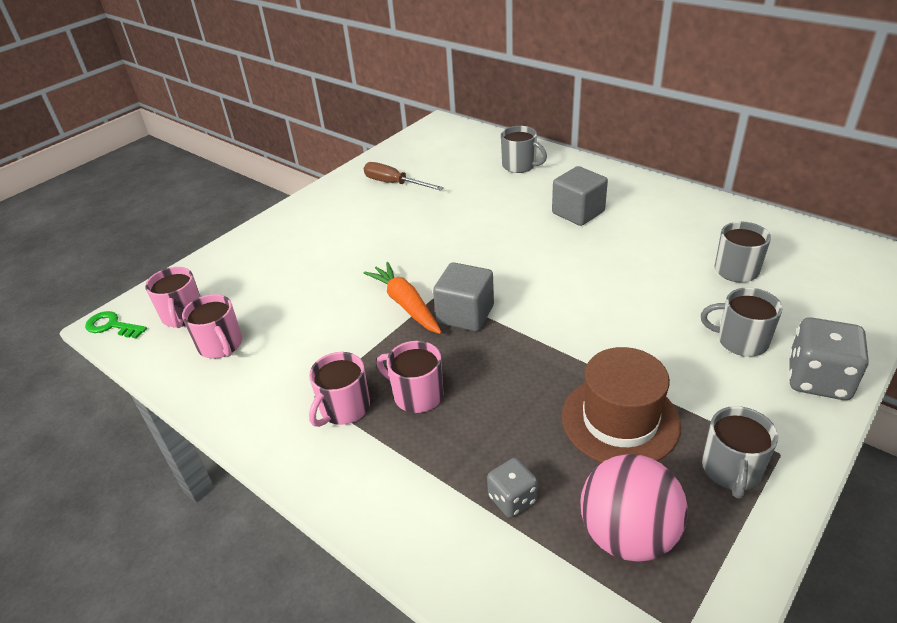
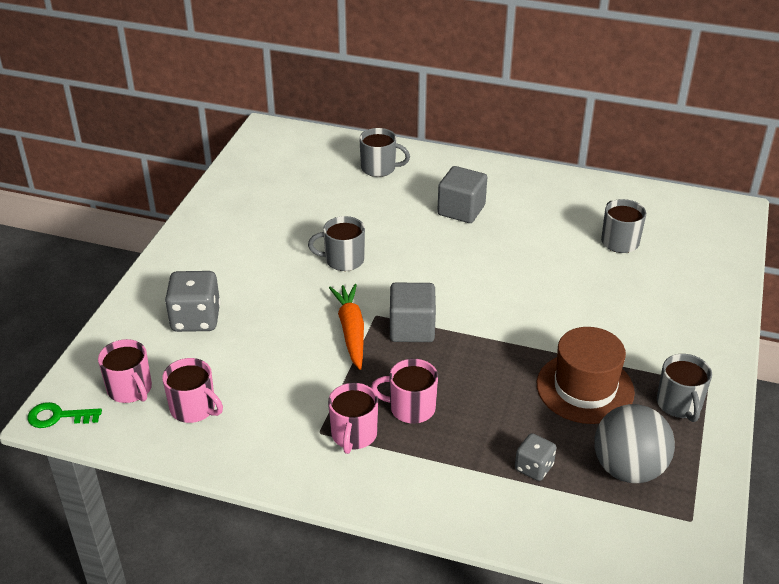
camera: 25 degrees left, 0 degrees up
(394, 184) = (260, 208): brown screwdriver -> none
(406, 304) = (351, 331): orange carrot -> orange carrot turned 45 degrees clockwise
(627, 534) = (628, 469): pink ball -> grey ball
(740, 341) = (647, 303): grey mug -> grey mug (343, 260)
(818, 379) = (713, 322): grey dice -> grey dice (196, 319)

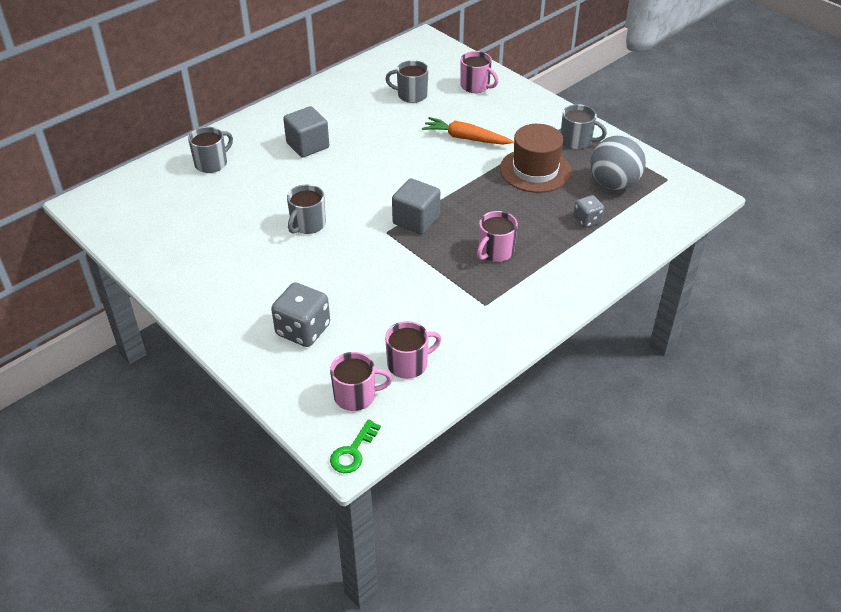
camera: 60 degrees left, 5 degrees up
(351, 331) = (392, 250): orange carrot -> orange carrot (466, 138)
(353, 435) = (500, 288): pink mug -> pink mug (476, 86)

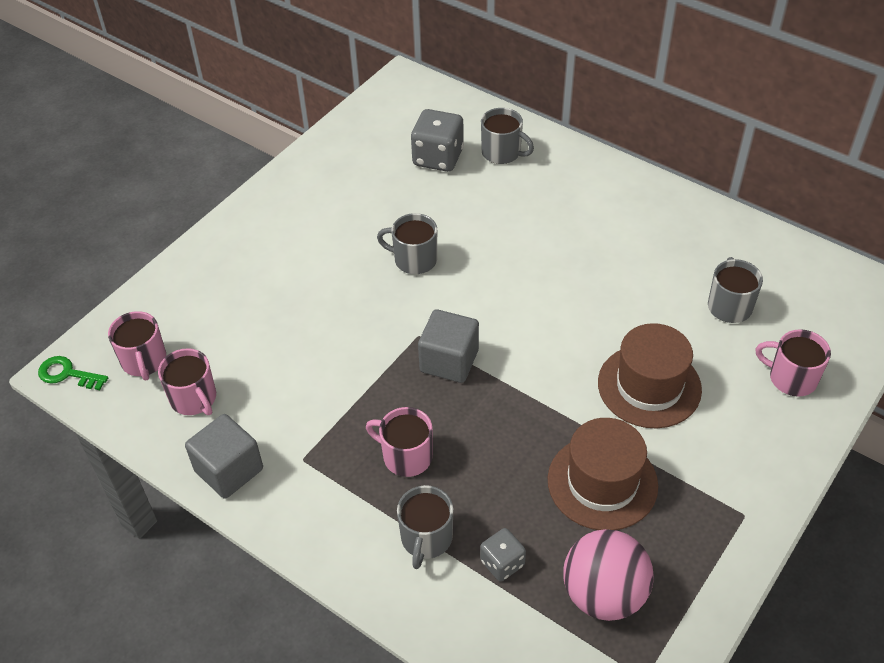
camera: 80 degrees right, 5 degrees up
(303, 330) = (238, 295): grey dice -> grey dice (438, 158)
(307, 145) = (568, 225): grey cube -> grey cube (229, 470)
(466, 138) = (649, 386): orange carrot -> brown hat
(476, 86) = (791, 378): pink mug -> pink mug turned 90 degrees clockwise
(577, 141) = (699, 532): grey mug -> grey mug (426, 538)
(614, 184) = (603, 594): grey ball -> pink ball

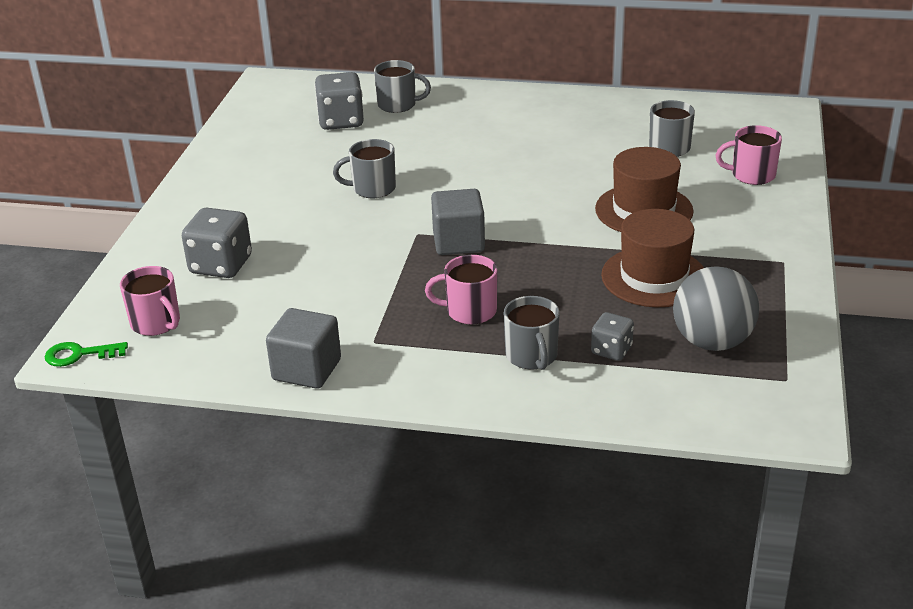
camera: 25 degrees left, 15 degrees down
(194, 399) = (231, 333): pink mug -> none
(232, 310) = (221, 265): none -> grey dice
(603, 594) = (712, 342): pink ball -> grey ball

